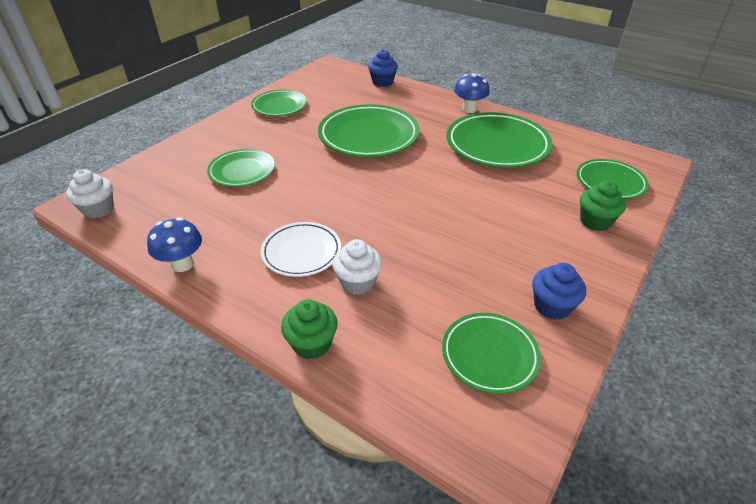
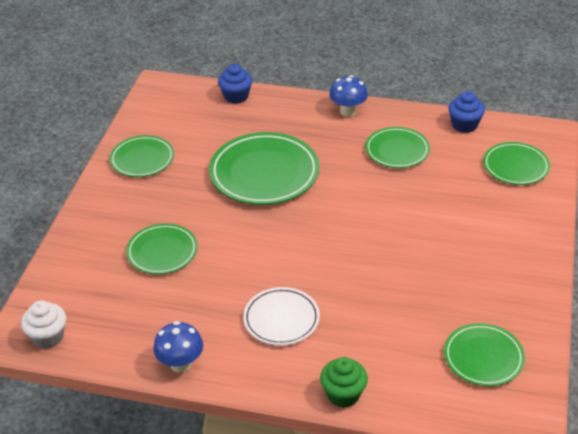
camera: 20 degrees left, 0 degrees up
(358, 282) = (348, 331): white cupcake -> none
(497, 145) = (397, 151): green plate -> green plate, size x0.60
(552, 306) = (513, 303): blue cupcake -> blue cupcake (464, 125)
(595, 221) = (517, 213): green cupcake -> none

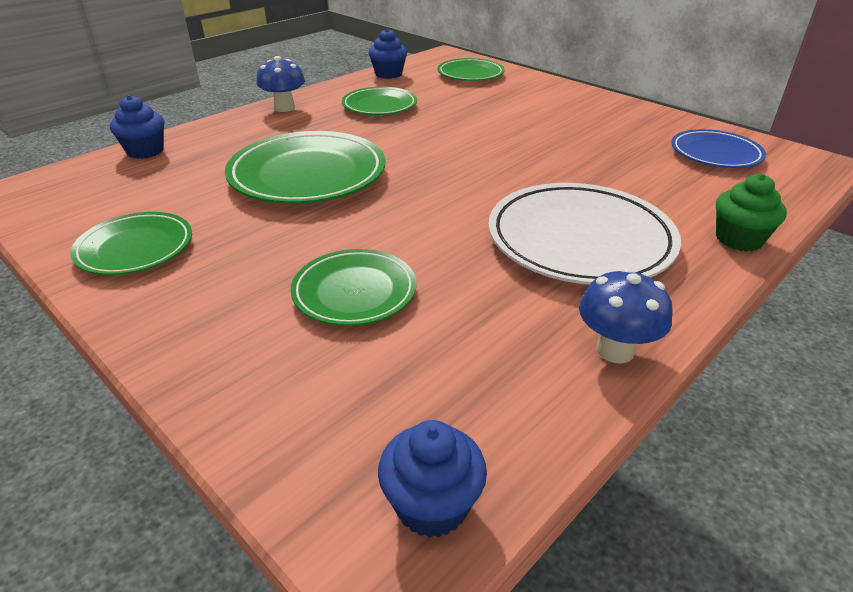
camera: 60 degrees left, 5 degrees down
(48, 337) = (431, 505): white cupcake -> blue cupcake
(281, 319) = (580, 240): white plate -> white plate, size x1.68
(483, 357) = (715, 154): green plate -> blue plate

